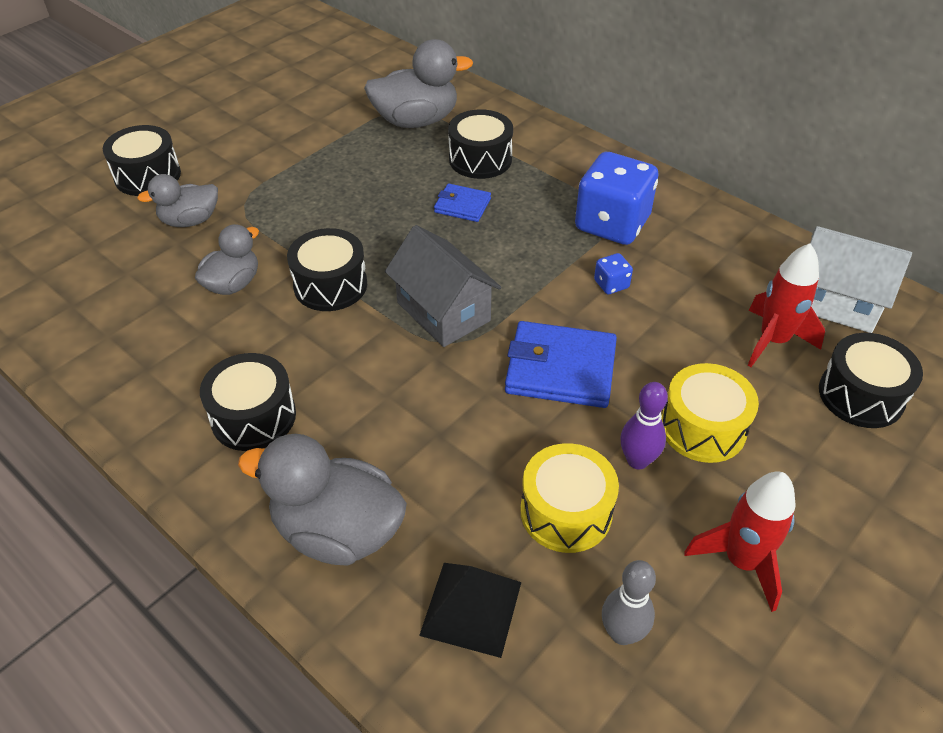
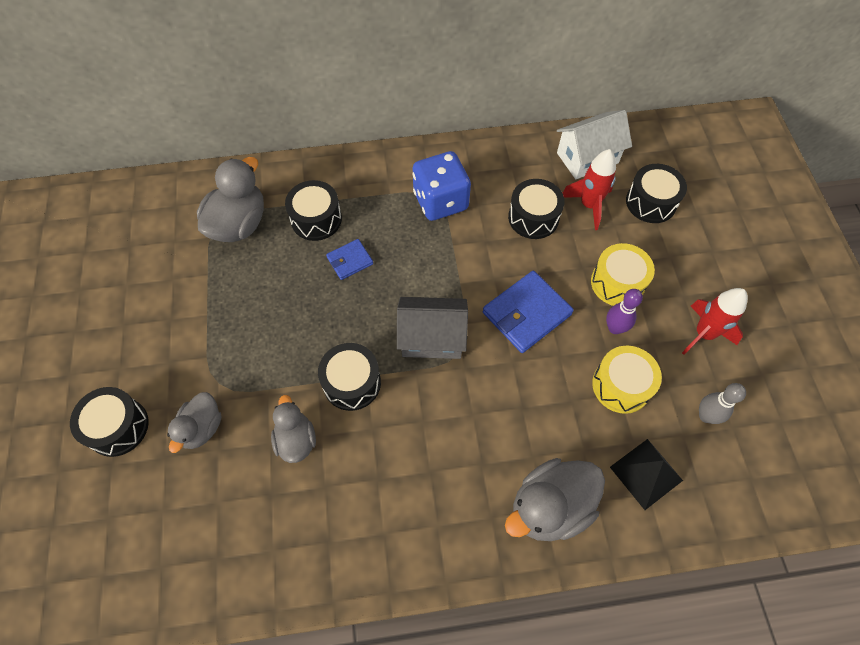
camera: 50 degrees left, 15 degrees up
(253, 417) = (427, 499): black drum -> black drum (533, 218)
(611, 284) = (486, 240): blue dice -> none

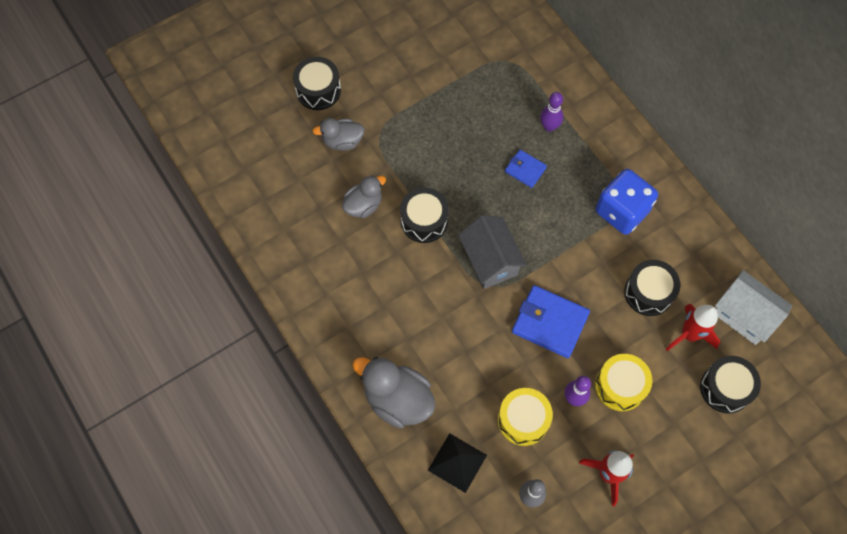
camera: 65 degrees right, 5 degrees up
(239, 224) = (513, 75): grey duck -> none
(316, 219) = (549, 126): black drum -> purple bowling pin

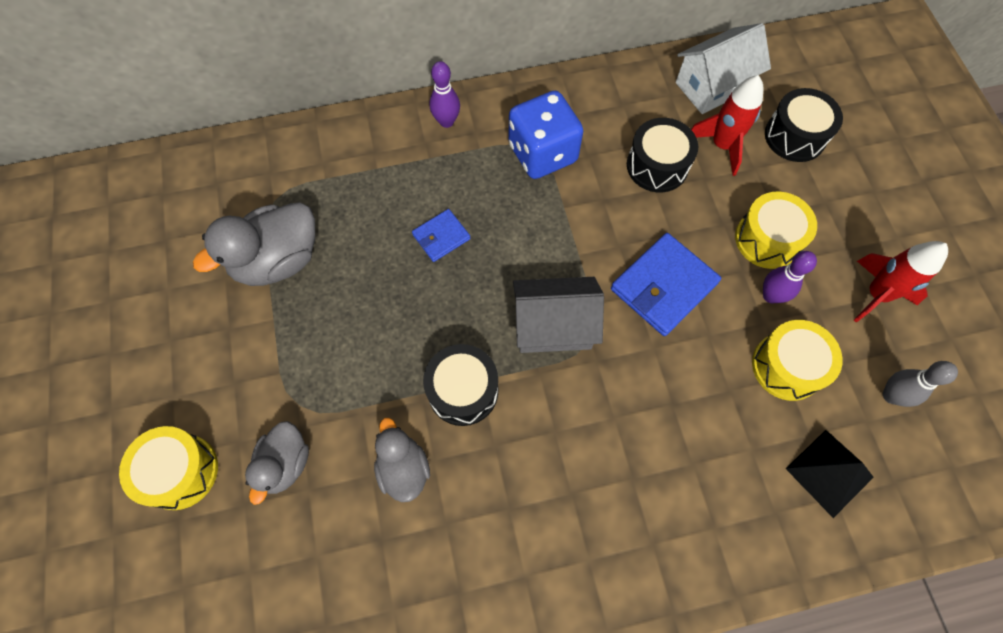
camera: 70 degrees left, 0 degrees up
(318, 90) = (180, 471): black drum -> yellow drum
(397, 399) = (720, 524): grey duck -> grey duck (278, 260)
(549, 126) = (393, 187): purple bowling pin -> purple bowling pin (446, 121)

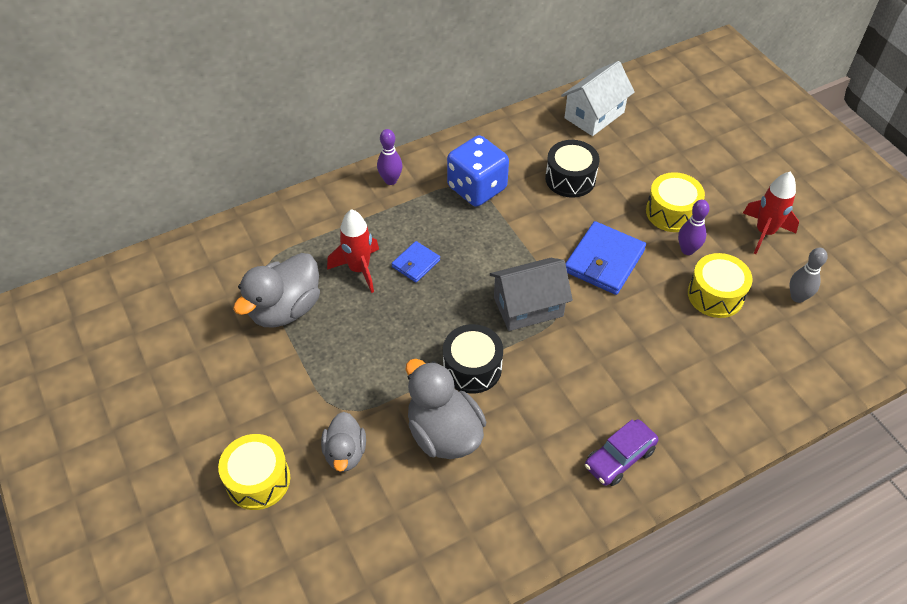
camera: 15 degrees left, 15 degrees down
(403, 468) = (444, 433): grey duck -> grey duck, size x1.61
(599, 559) = (619, 458): none -> purple car
(721, 145) = (615, 155): red rocket -> red rocket (359, 269)
(795, 136) = (668, 138): black drum -> none
(829, 472) = (770, 358): black pyramid -> none

